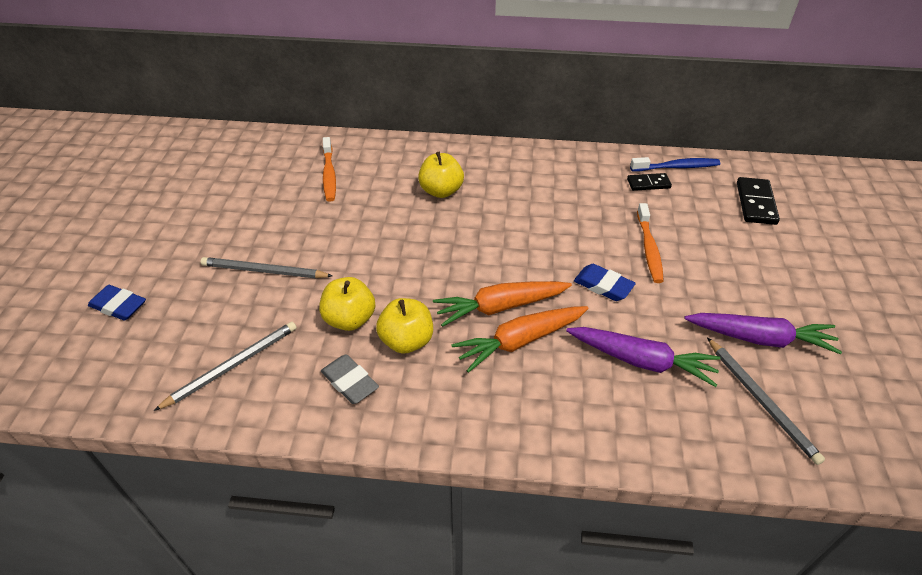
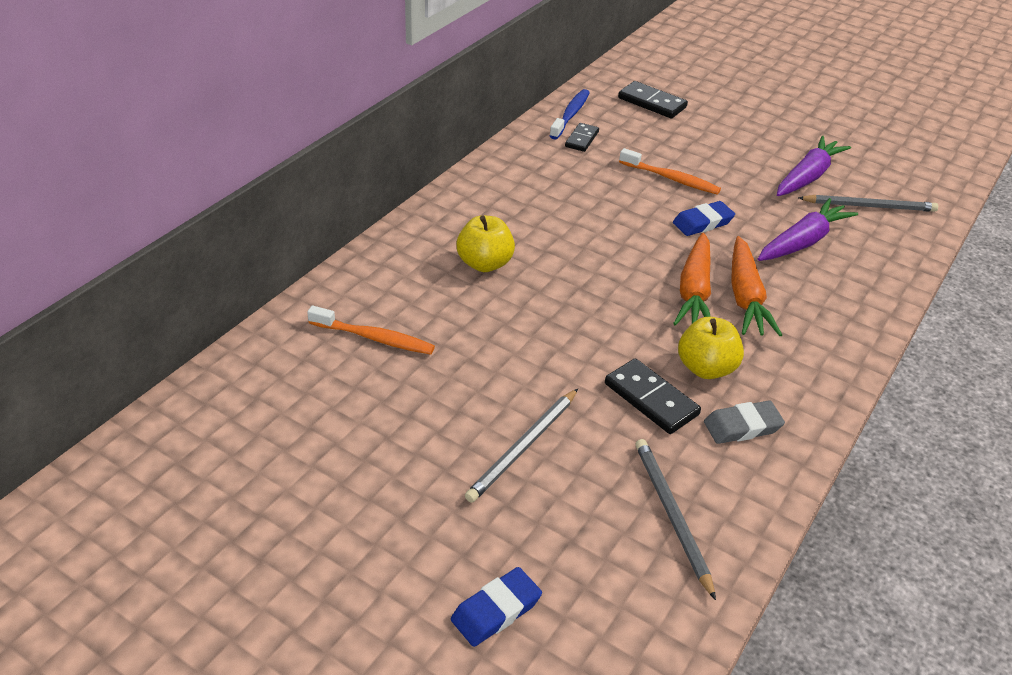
camera: 65 degrees left, 5 degrees down
(350, 319) = (651, 399): yellow apple -> black domino

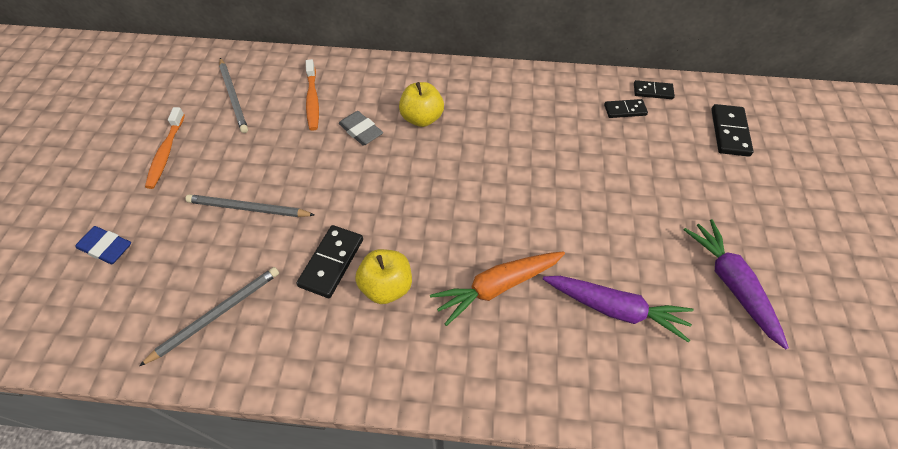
camera: 65 degrees right, 15 degrees up
(570, 115) = (653, 91): blue toothbrush -> black domino
(671, 178) = (624, 183): orange toothbrush -> orange toothbrush (166, 153)
(694, 291) = (478, 249): orange carrot -> none
(702, 223) = (579, 225): blue eraser -> none
(742, 426) = (331, 332): grey eraser -> grey eraser (361, 131)
(807, 176) = (731, 284): purple carrot -> purple carrot turned 120 degrees counterclockwise
(869, 206) = (731, 354): grey pencil -> grey pencil (233, 97)

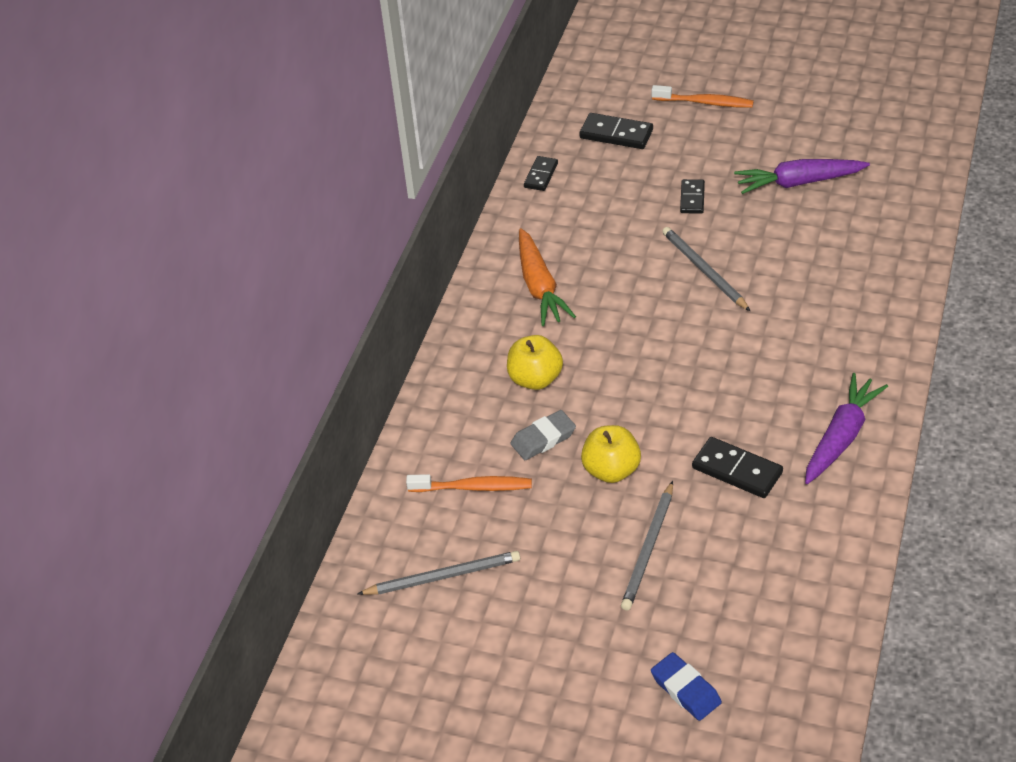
camera: 75 degrees left, 10 degrees down
(106, 247) = (685, 689): blue eraser -> blue eraser turned 75 degrees counterclockwise
(166, 153) = (536, 645): orange toothbrush -> orange toothbrush (705, 102)
(217, 314) = (791, 569): grey pencil -> grey pencil (704, 270)
(387, 286) = (772, 425): yellow apple -> yellow apple (611, 470)
(497, 287) = (783, 341): orange carrot -> orange carrot (540, 286)
(615, 309) = (816, 262): purple carrot -> purple carrot (841, 437)
(625, 110) = (564, 203): black domino -> black domino (692, 198)

